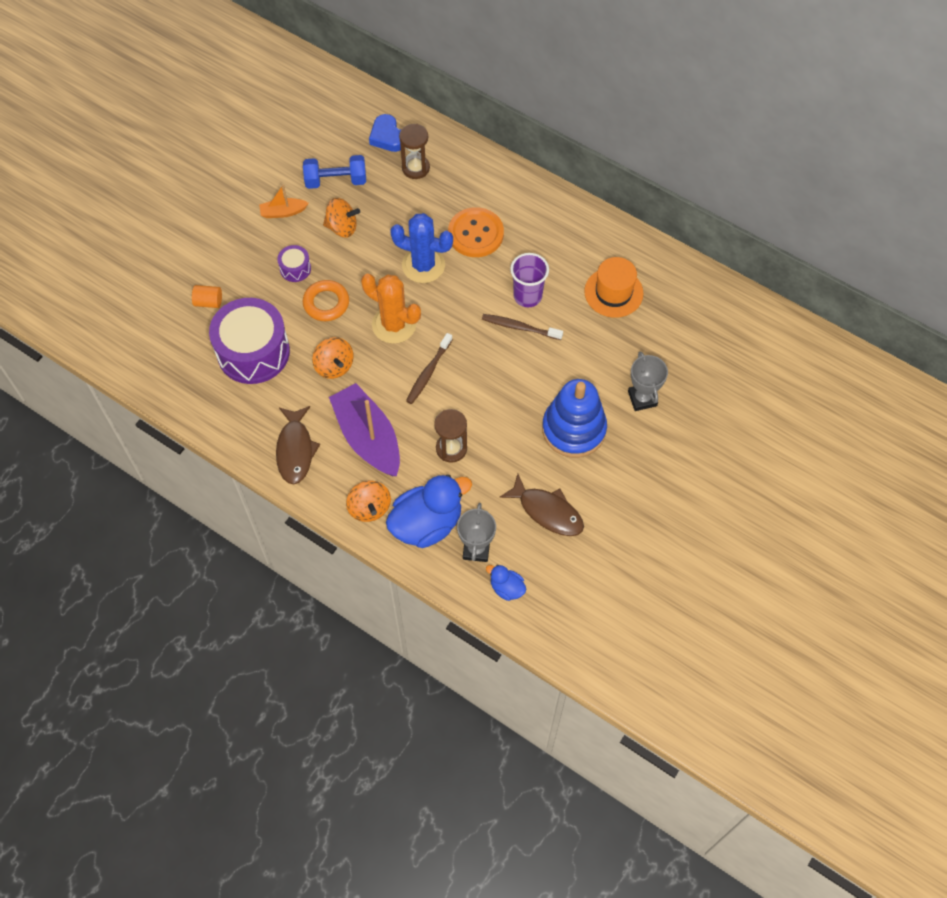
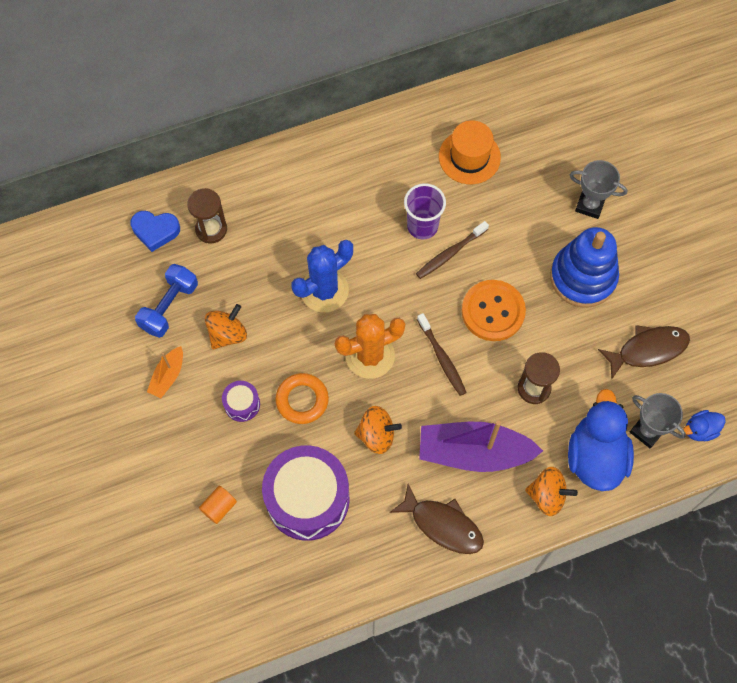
camera: 55 degrees left, 5 degrees up
(475, 234) = (324, 226): orange button -> orange button (493, 311)

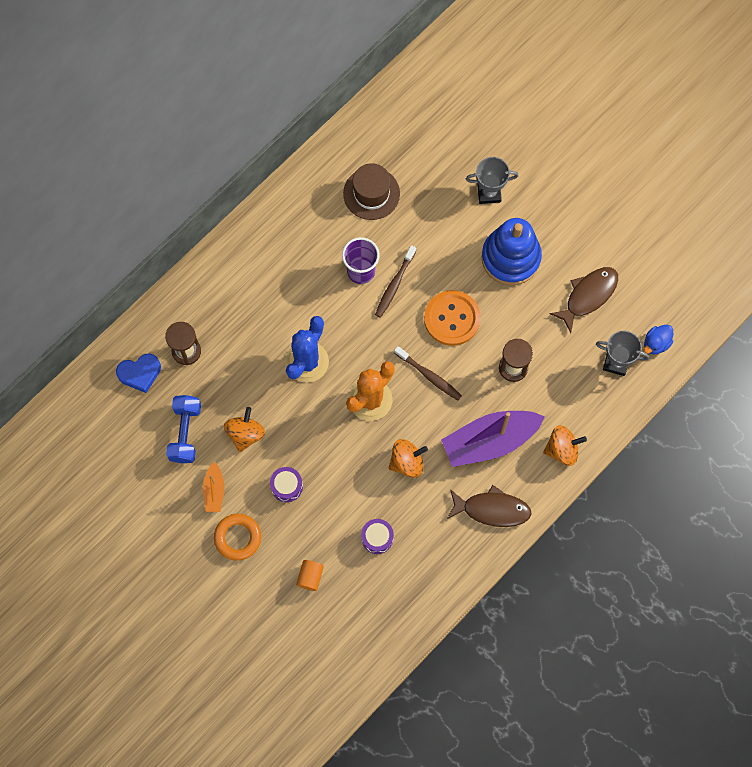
camera: 25 degrees left, 5 degrees up
(302, 400) = (333, 461): orange ring -> orange ring (238, 537)
(307, 499) = (377, 538): purple drum -> purple drum, size x0.44
(469, 157) = (371, 193): orange hat -> brown hat
(595, 456) = (585, 401): blue duck -> none

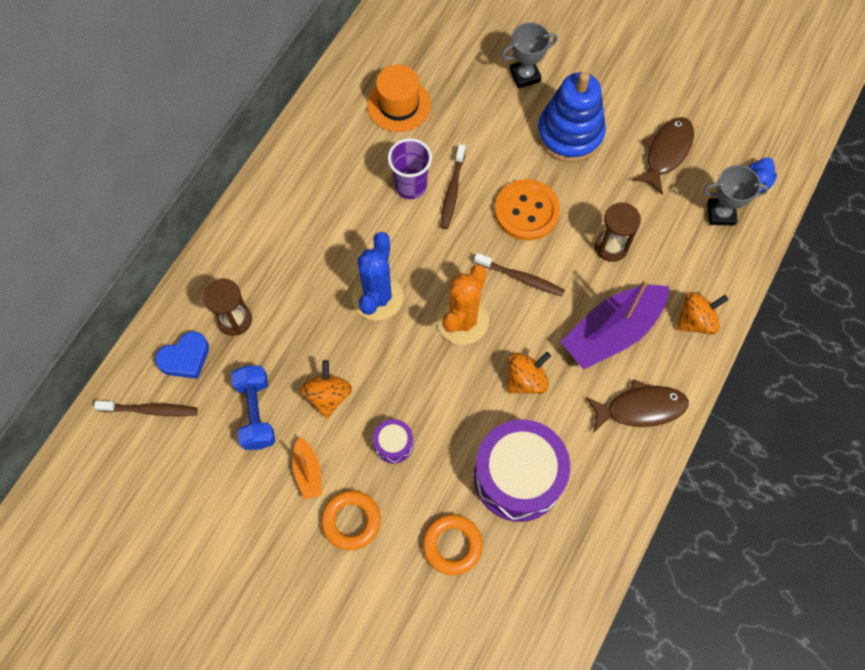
camera: 15 degrees left, 5 degrees down
(103, 409) = (150, 410): none -> brown toothbrush
(310, 577) = (452, 545): orange cylinder -> orange ring
(371, 193) = (399, 105): brown hat -> orange hat
(377, 538) = (518, 477): purple drum -> purple drum, size x2.25

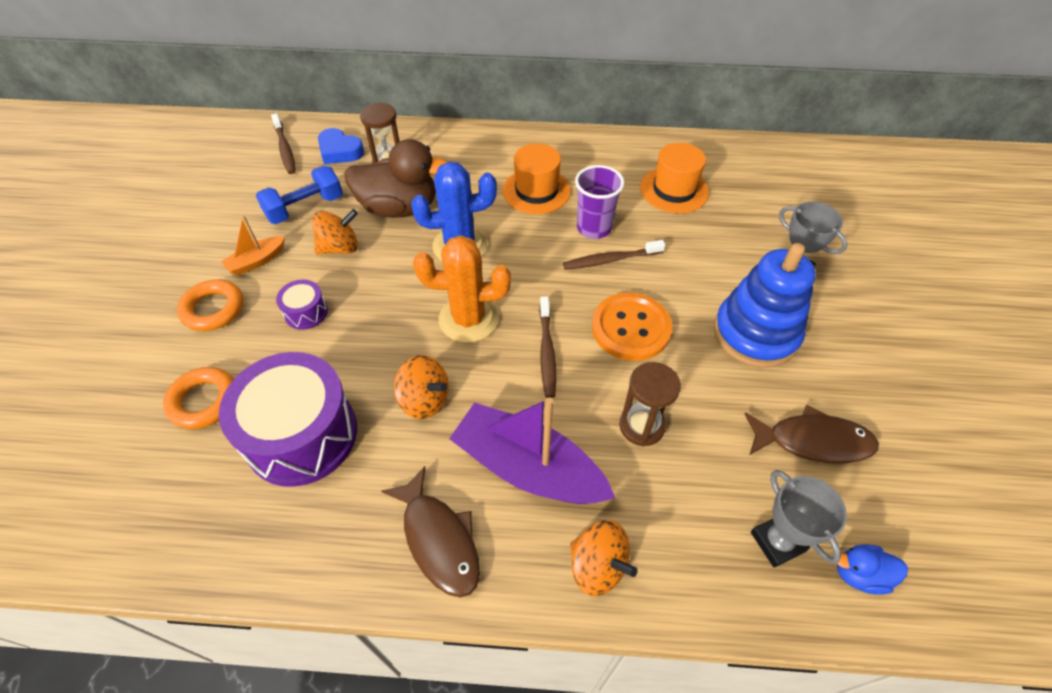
camera: 65 degrees right, 15 degrees down
(302, 329) = (399, 208): none -> brown duck
(341, 209) = (536, 191): none -> orange hat

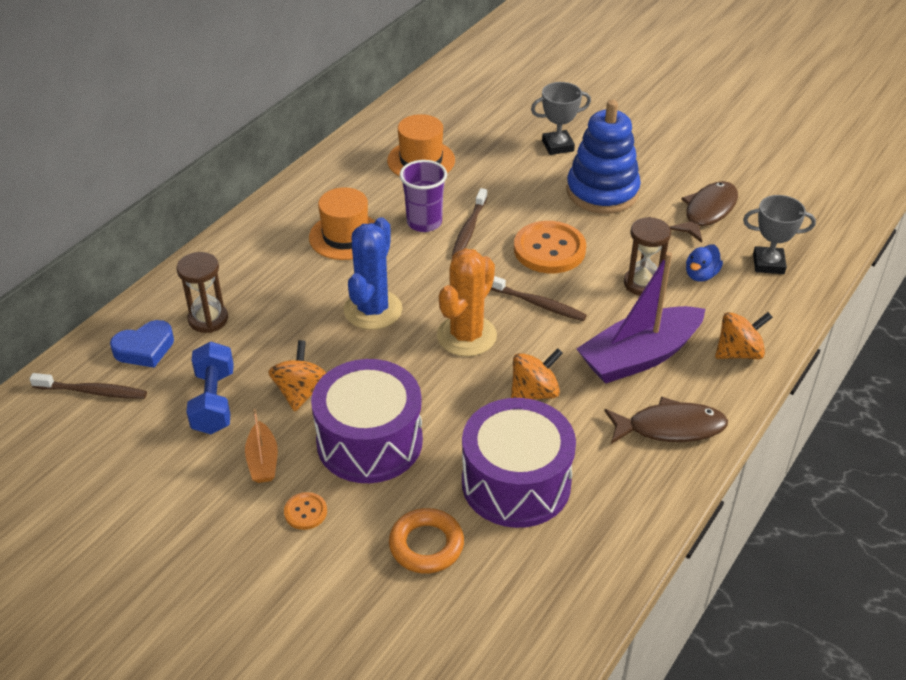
camera: 60 degrees left, 10 degrees down
(213, 309) = (305, 512): orange ring -> orange button
(306, 312) = (369, 441): purple drum -> purple drum, size x2.25
(399, 208) = (282, 332): brown duck -> none
(859, 574) = (808, 241): blue duck -> blue duck (701, 275)

